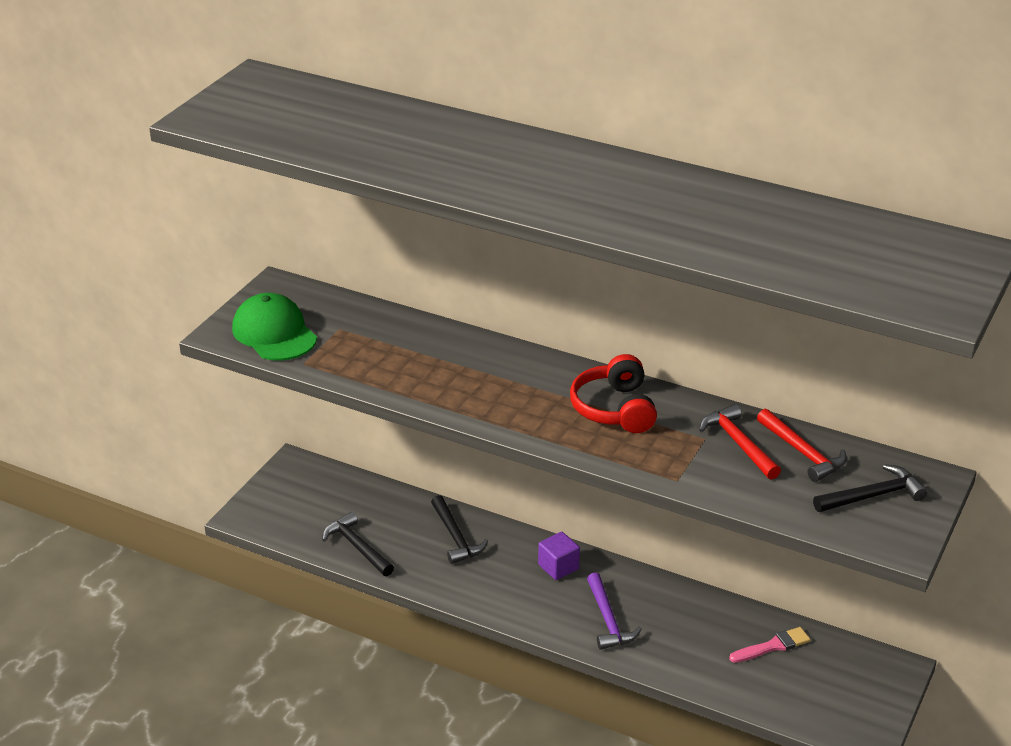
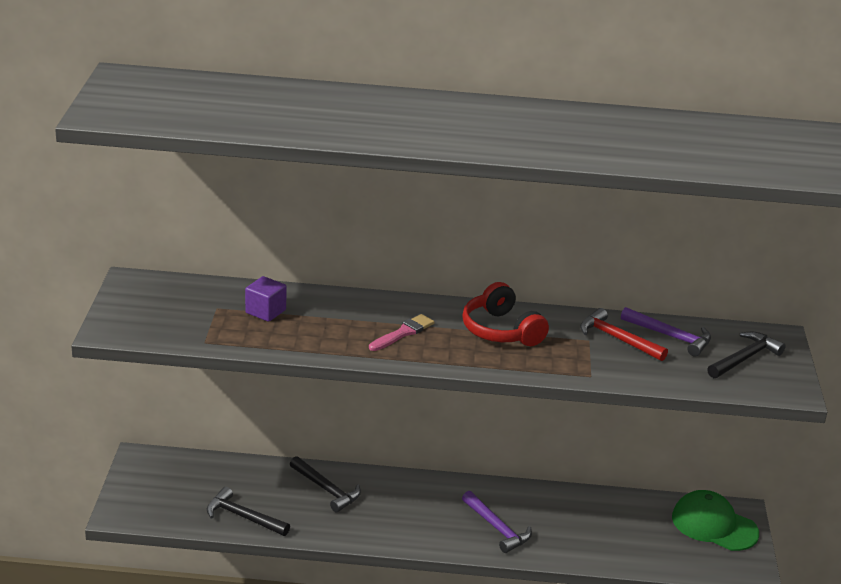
camera: 25 degrees left, 5 degrees down
(274, 333) = (159, 321): green cap -> green cap (714, 525)
(558, 567) = (429, 494): purple cube -> purple cube (265, 311)
(773, 646) = (638, 517): pink brush -> pink brush (403, 333)
(803, 452) = (670, 336): red hammer -> purple hammer

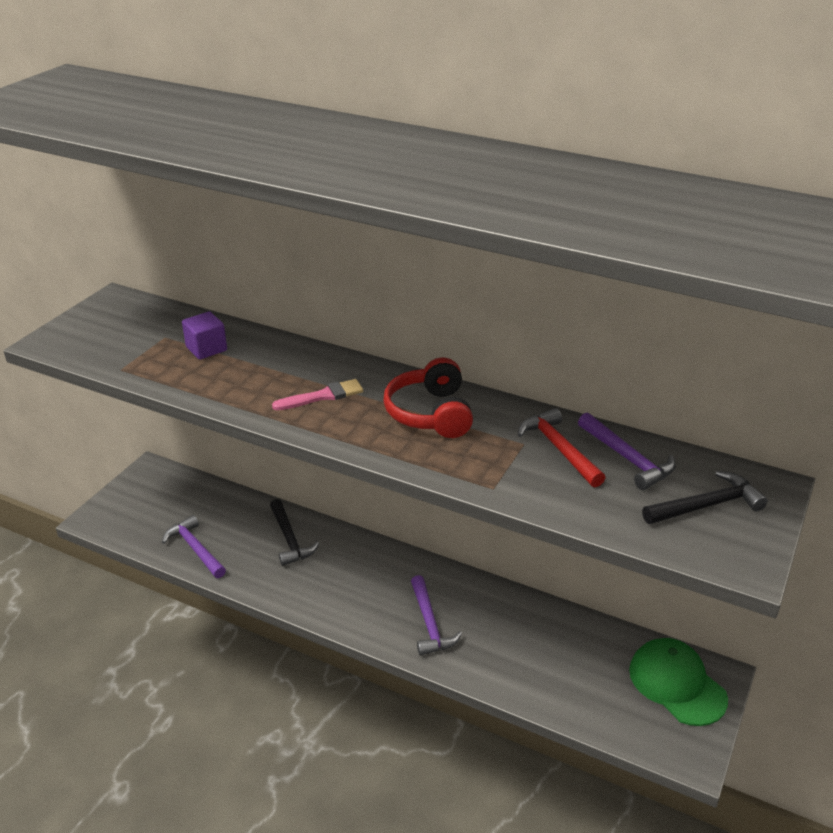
camera: 25 degrees right, 5 degrees up
(243, 517) = (195, 549): black hammer -> purple hammer

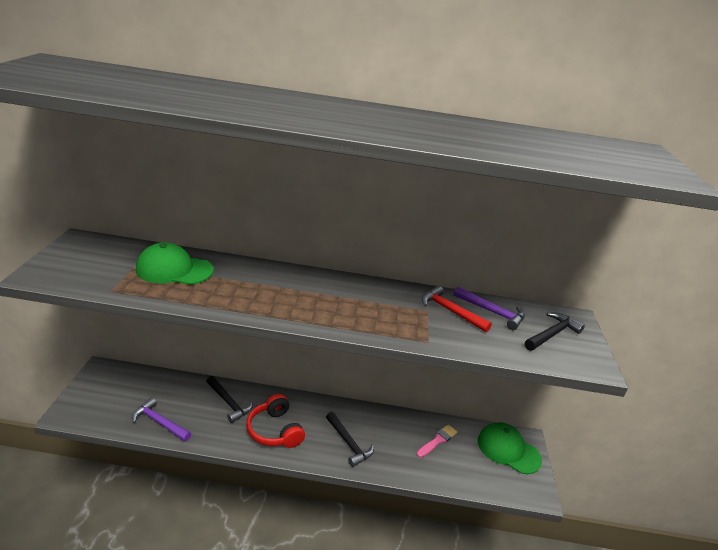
camera: 25 degrees left, 5 degrees down
(206, 349) = (174, 270): purple cube -> green cap
(323, 396) = (279, 294): pink brush -> pink brush (437, 440)
(430, 413) = (359, 298): red headphones -> red headphones (275, 430)
(430, 624) = (349, 443): purple hammer -> black hammer

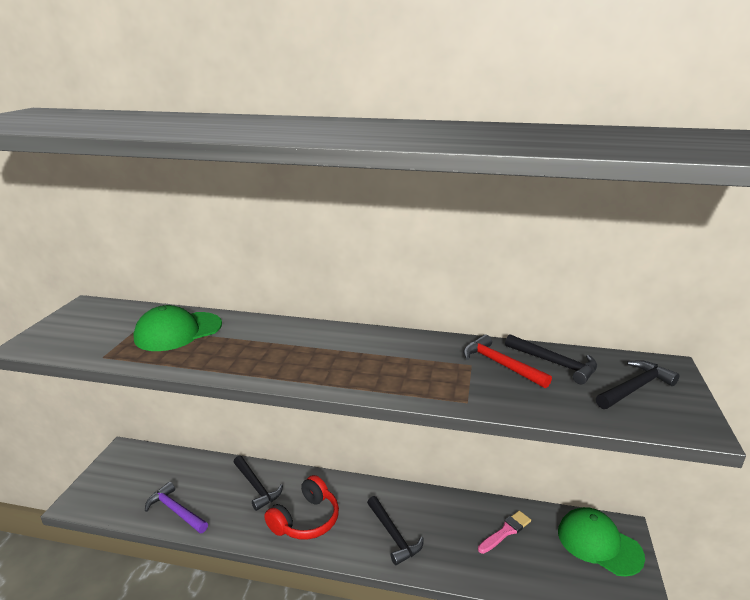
camera: 10 degrees right, 5 degrees down
(174, 270) = (178, 331): green cap -> green cap turned 45 degrees counterclockwise
(275, 430) = (306, 520): red headphones -> red headphones turned 120 degrees counterclockwise
(492, 312) = (554, 363): purple hammer -> black hammer

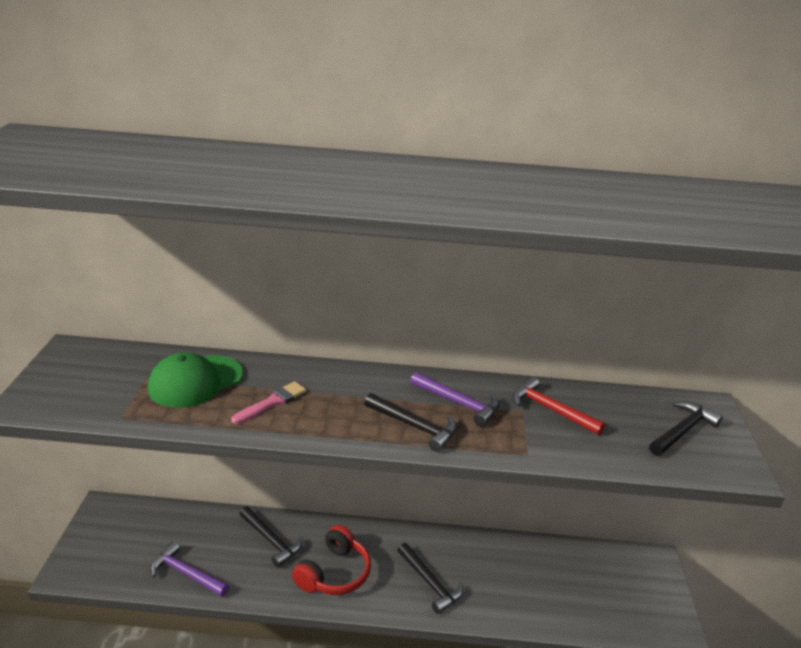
camera: 10 degrees left, 5 degrees up
(410, 356) = (459, 403): none -> purple hammer
(505, 531) = (543, 570): pink brush -> pink brush (272, 402)
(554, 363) = (603, 406): black hammer -> black hammer (414, 426)
(599, 543) = (634, 576): green cap -> none

